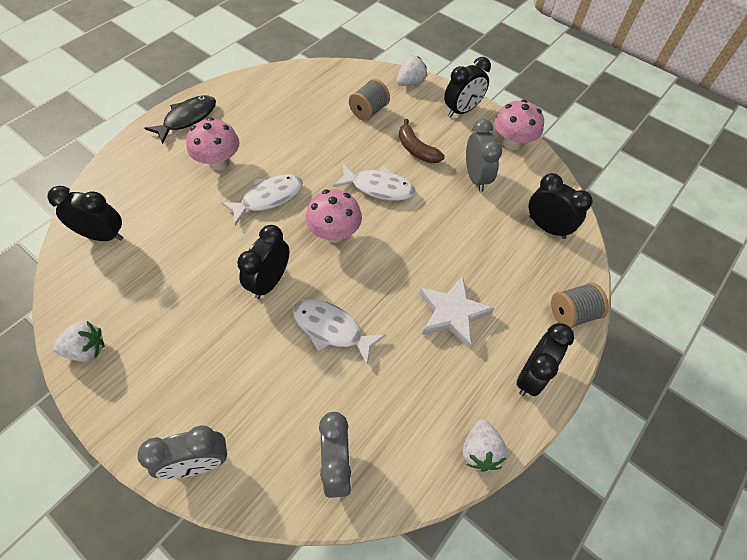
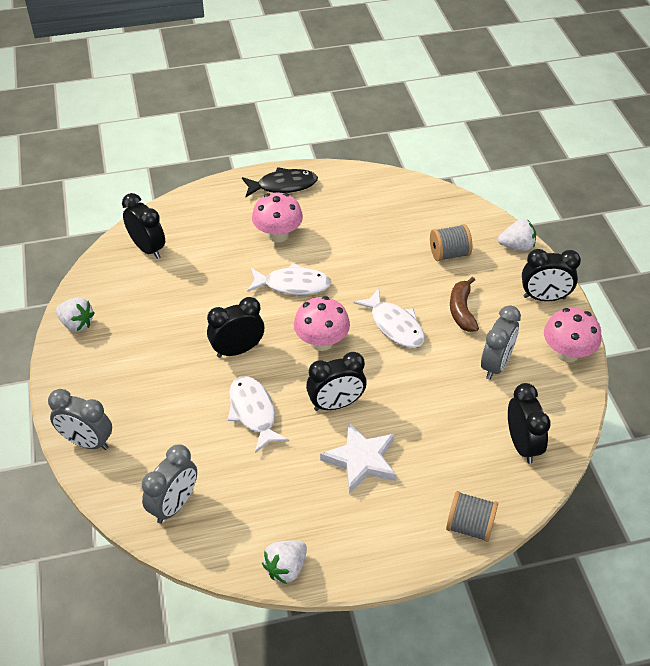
camera: 40 degrees right, 10 degrees down
(531, 376) = (381, 547): black clock -> black clock (336, 404)

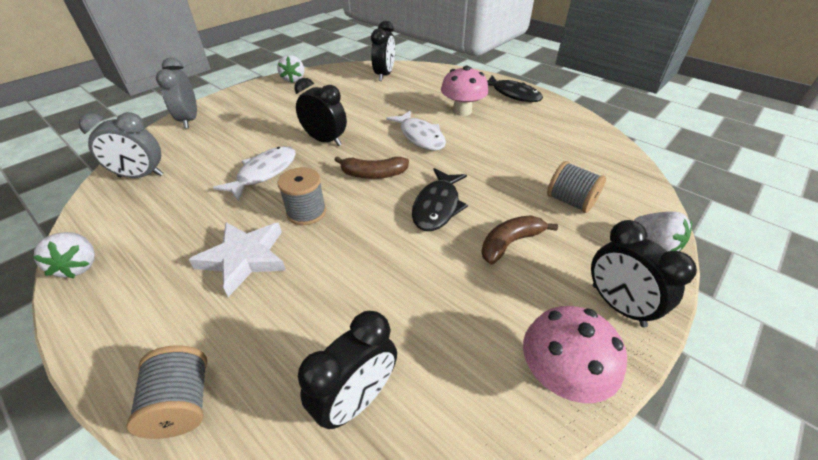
camera: 55 degrees right, 5 degrees down
(286, 568) = (79, 266): white strawberry -> white strawberry turned 120 degrees counterclockwise
(321, 342) = (373, 174): pink mushroom -> brown banana
(336, 404) = (306, 212): black clock -> grey spool
(394, 325) = (437, 206): white fish -> black fish
(495, 365) = (464, 307): grey clock -> none

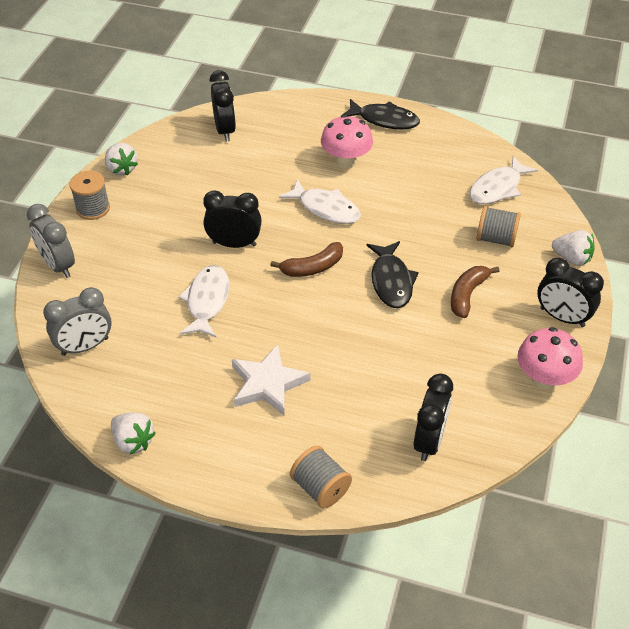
camera: 25 degrees left, 5 degrees up
(306, 212) = (283, 326): grey spool -> grey spool (93, 208)
(593, 161) = (497, 188): none -> white fish

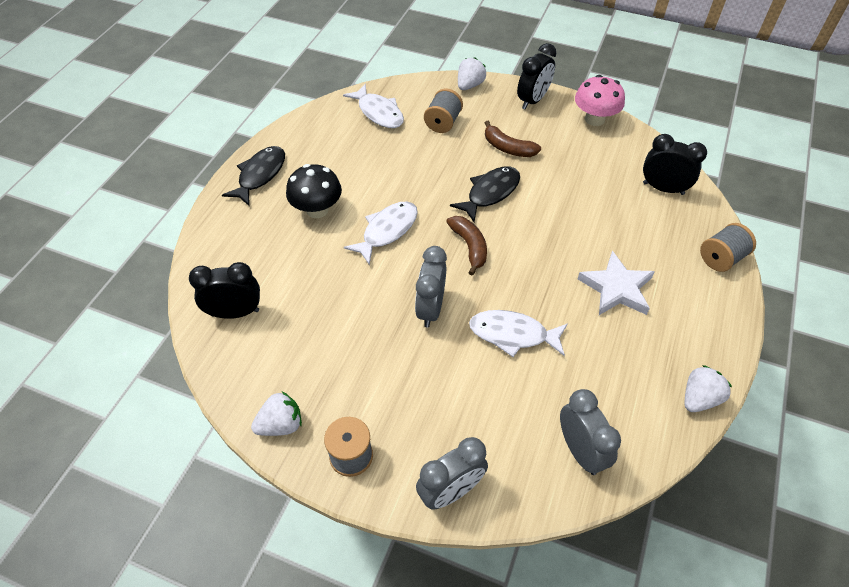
camera: 85 degrees left, 5 degrees up
(234, 244) = (430, 309): black clock -> grey clock
(346, 161) = (317, 210): pink mushroom -> black mushroom
(391, 281) = (490, 193): black fish -> black fish turned 45 degrees counterclockwise

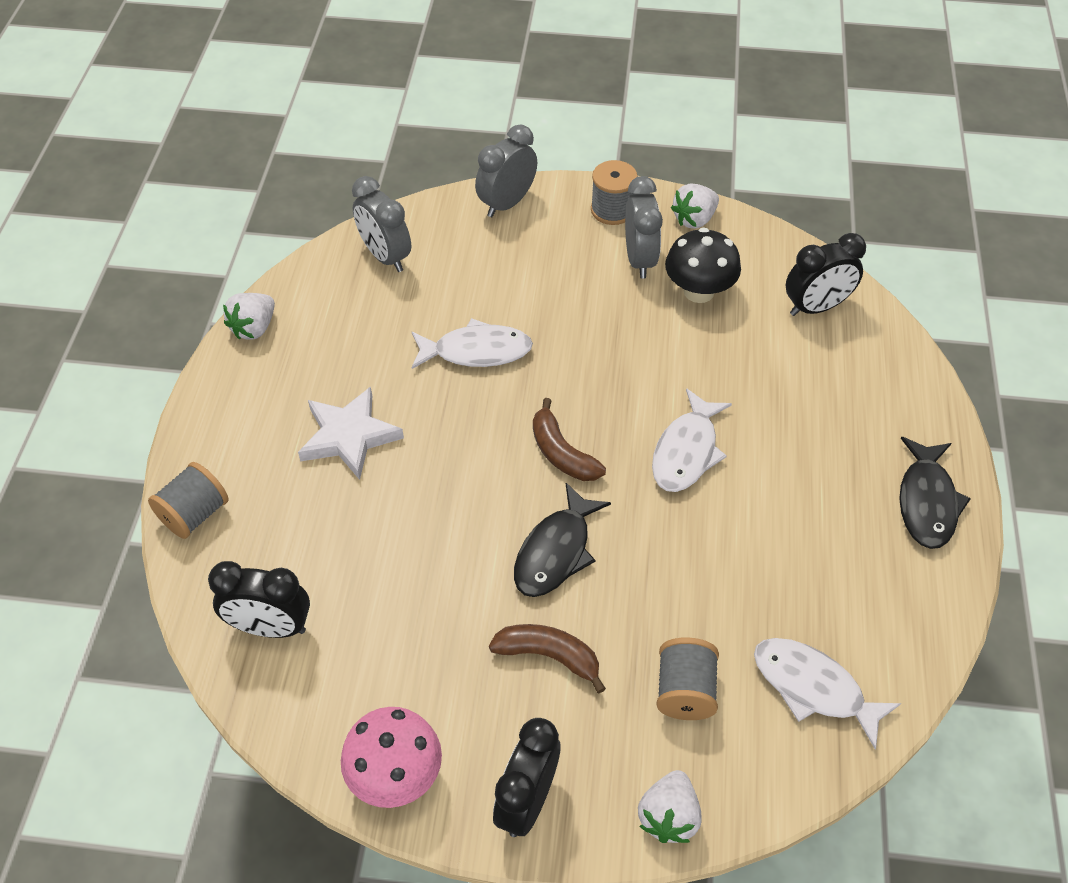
camera: 165 degrees right, 0 degrees up
(317, 210) = (803, 462): black mushroom -> black mushroom (698, 291)
(430, 309) = (585, 360): grey clock -> grey clock (639, 259)

